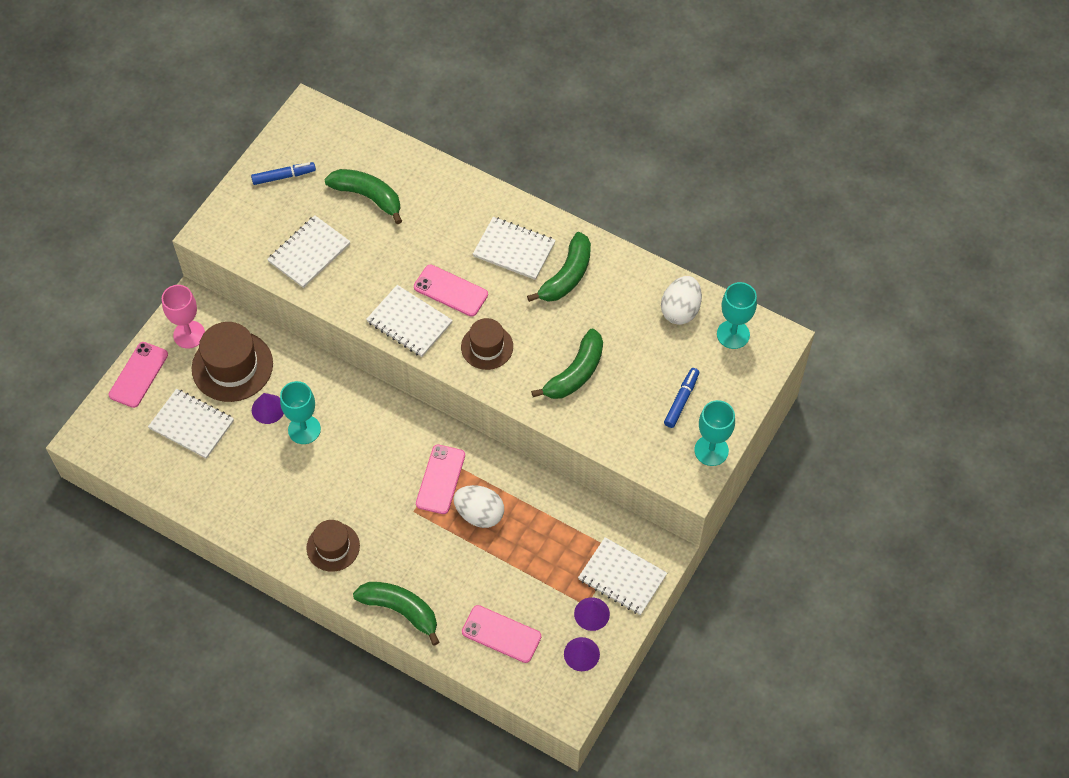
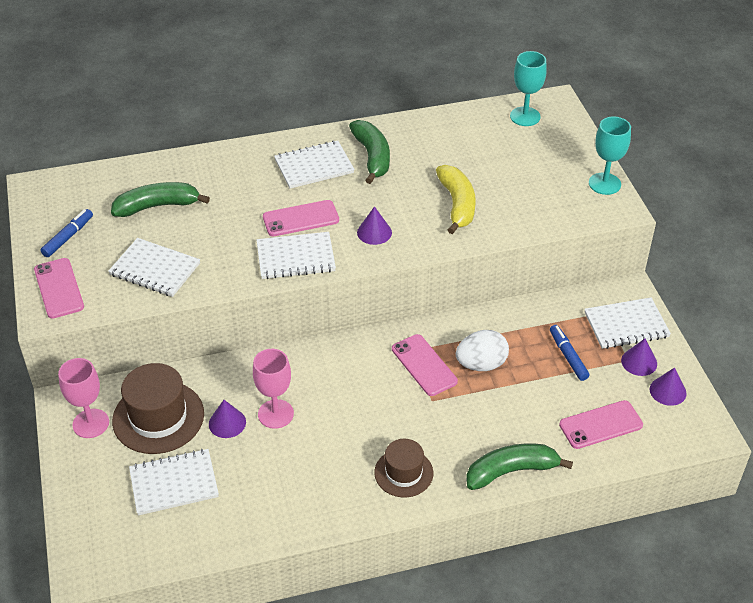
camera: 45 degrees left, 15 degrees down
(138, 375) = (78, 485): pink phone -> pink phone (59, 288)
(304, 429) = (275, 414): turquoise goblet -> pink goblet
(309, 253) = (155, 269): white notebook -> white notebook turned 60 degrees counterclockwise
(487, 347) = (374, 232): brown hat -> purple cone
(575, 373) = (457, 204): green banana -> yellow banana
(680, 310) = (474, 126): white egg -> none
(681, 400) = (546, 171): blue marker -> blue marker (568, 356)

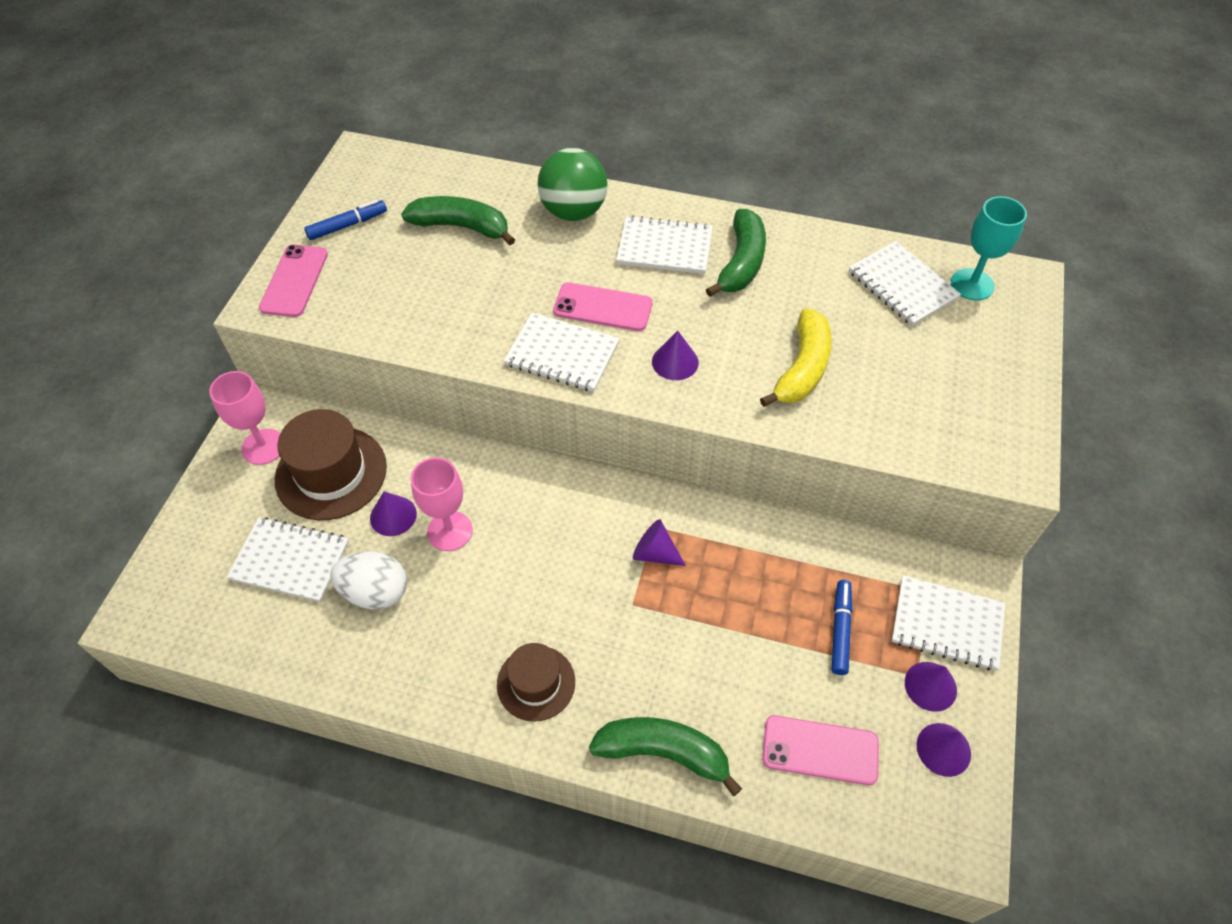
camera: 30 degrees right, 10 degrees up
(155, 269) = (403, 301): white notebook -> white notebook (902, 285)
(232, 167) = (573, 211): none -> green ball
(424, 365) = (654, 553): pink phone -> purple cone
(481, 364) = (723, 586): white egg -> white egg (375, 592)
(604, 184) = (1020, 422): turquoise goblet -> none

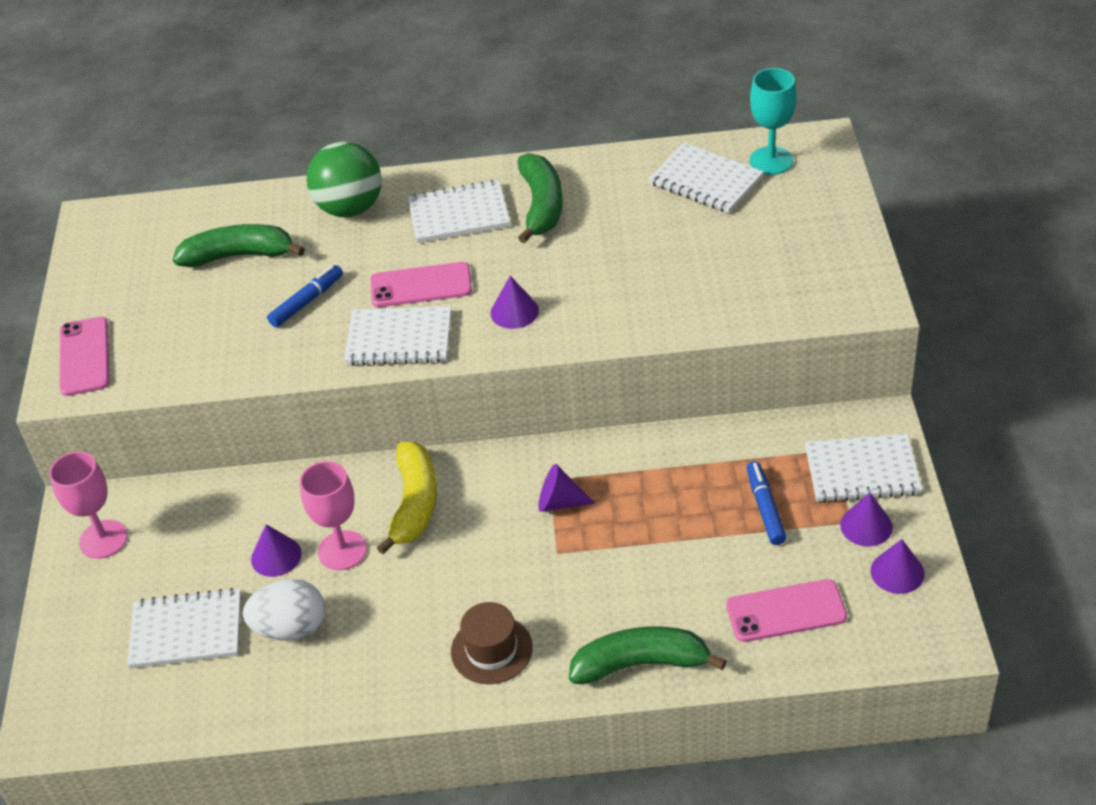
camera: 15 degrees left, 10 degrees down
(331, 473) = (190, 539): brown hat -> none
(347, 225) = (115, 289): blue marker -> blue marker (307, 301)
(802, 368) = (640, 280): yellow banana -> yellow banana (414, 504)

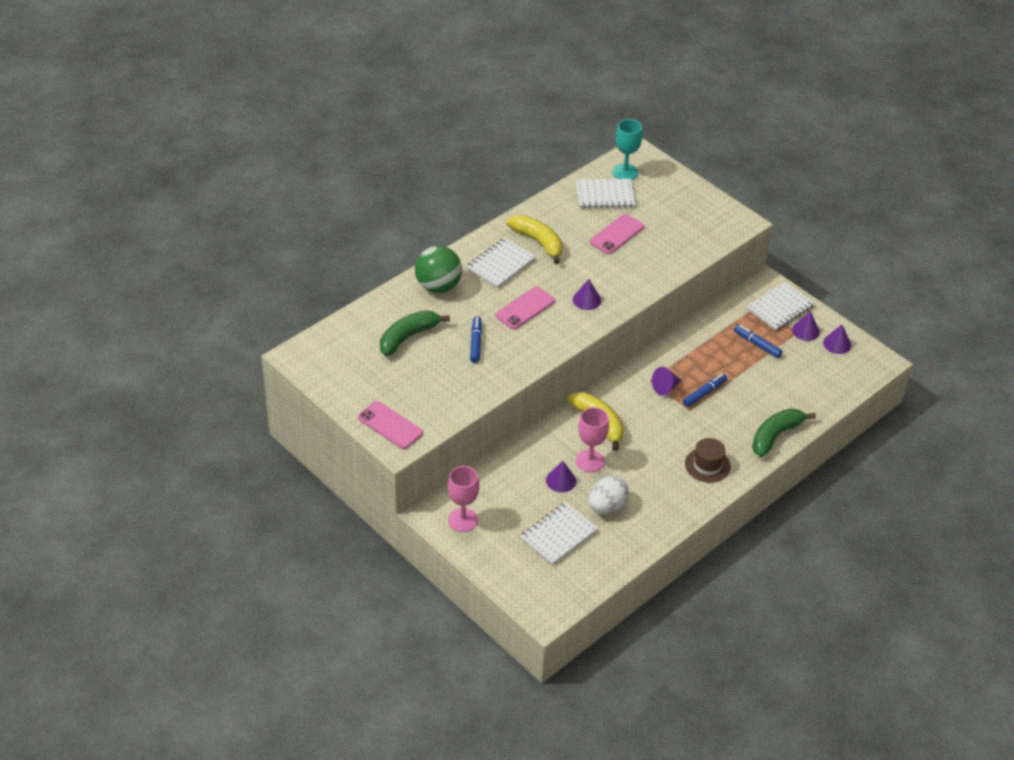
camera: 45 degrees left, 0 degrees up
(399, 339) = (546, 338): white notebook -> none
(541, 206) = (538, 242): green banana -> yellow banana
(605, 540) = (704, 393): none -> blue marker
(786, 611) = (810, 383): pink phone -> pink phone (616, 234)

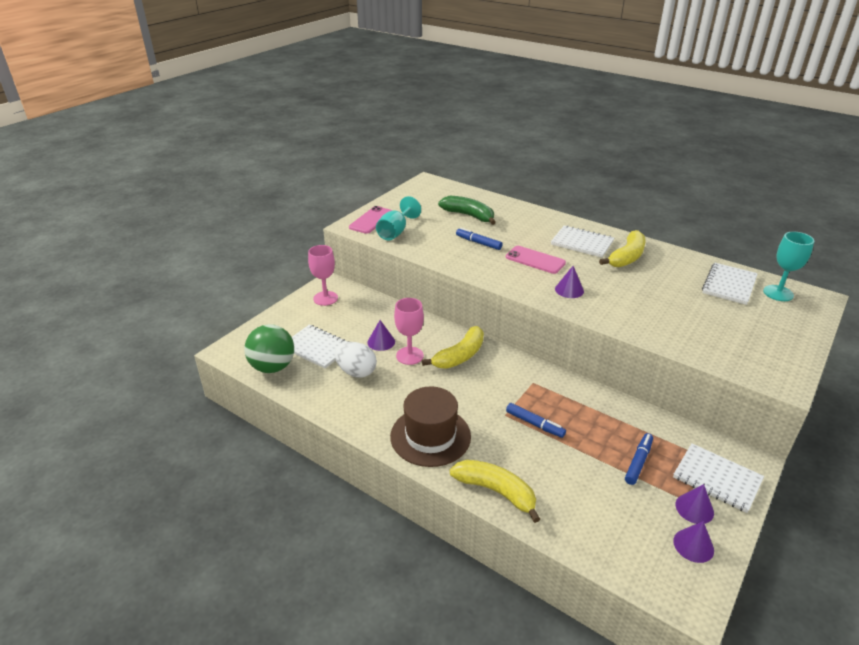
camera: 80 degrees right, 10 degrees down
(428, 407) = (395, 232): none -> turquoise goblet
(438, 286) = (534, 220): green ball -> green ball (272, 367)
(476, 343) = (478, 243): blue marker -> blue marker turned 135 degrees counterclockwise
(605, 195) = (729, 285): white notebook -> white notebook turned 45 degrees clockwise
(616, 234) = (677, 297): pink phone -> none
(665, 387) = (528, 394): purple cone -> none
(707, 465) = (430, 436): brown hat -> brown hat, size x1.61
(775, 436) = (496, 491): green banana -> yellow banana

